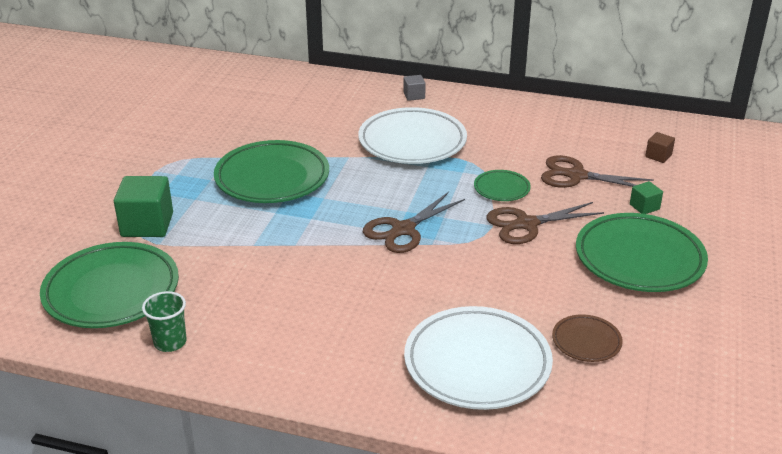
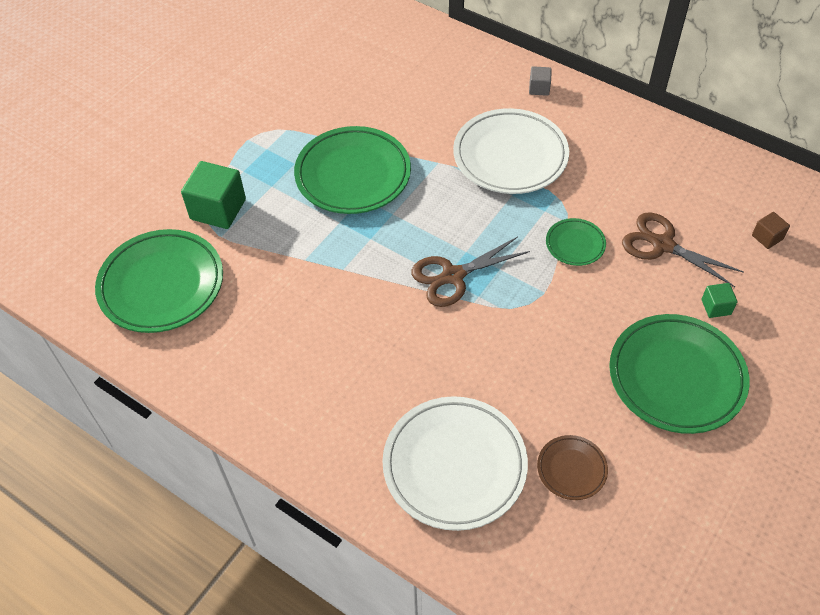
camera: 20 degrees right, 20 degrees up
(170, 342) = (191, 360): green cup -> none
(526, 224) = (579, 300): brown scissors -> none

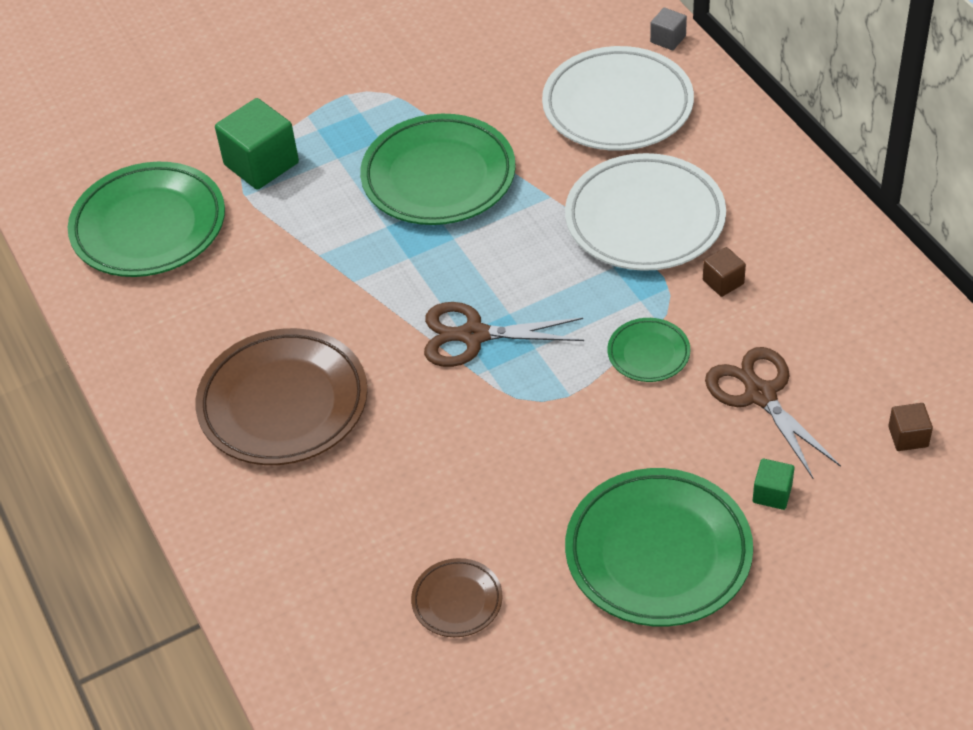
camera: 30 degrees right, 5 degrees down
(352, 377) = (283, 403): none -> brown plate
(454, 465) = (330, 542): white plate -> white plate (617, 106)
(539, 88) = (744, 147): grey cube -> grey cube (668, 39)
(588, 180) = (723, 282): none -> brown cube

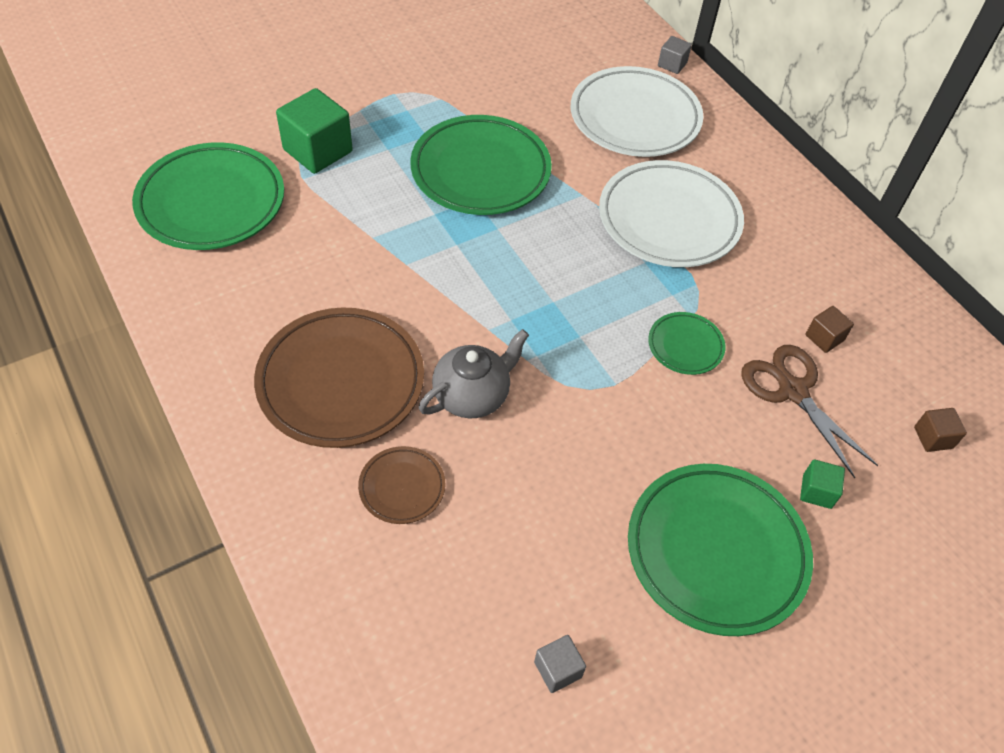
camera: 10 degrees left, 5 degrees up
(418, 411) = (472, 395): none -> grey teapot
(457, 601) = (521, 599): brown plate -> brown plate (402, 487)
(473, 336) = (521, 322): brown scissors -> none
(488, 661) = (558, 669): none -> grey cube
(723, 282) = (745, 281): brown cube -> brown cube (824, 338)

